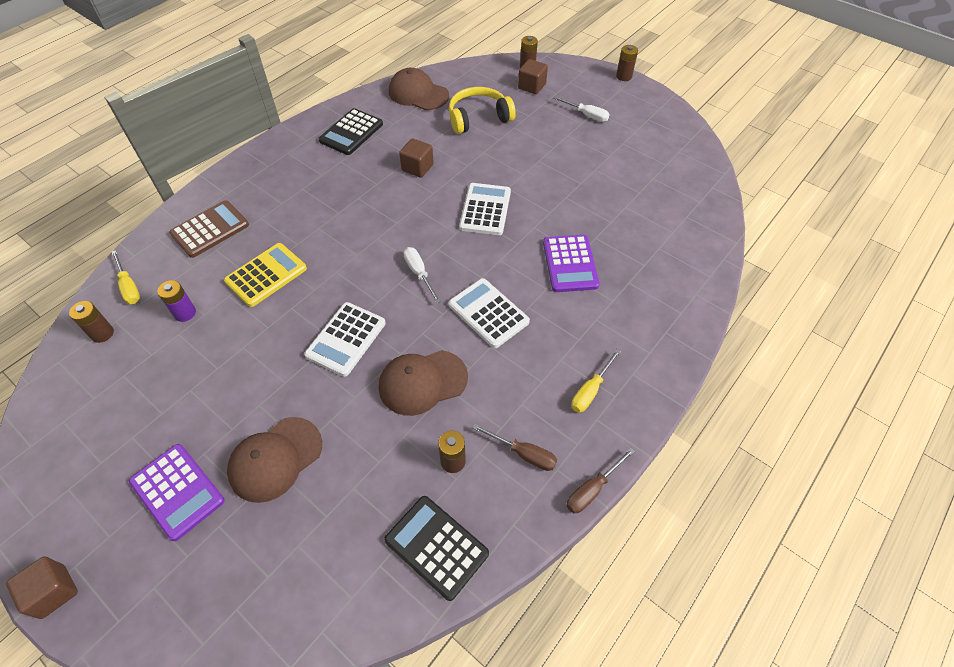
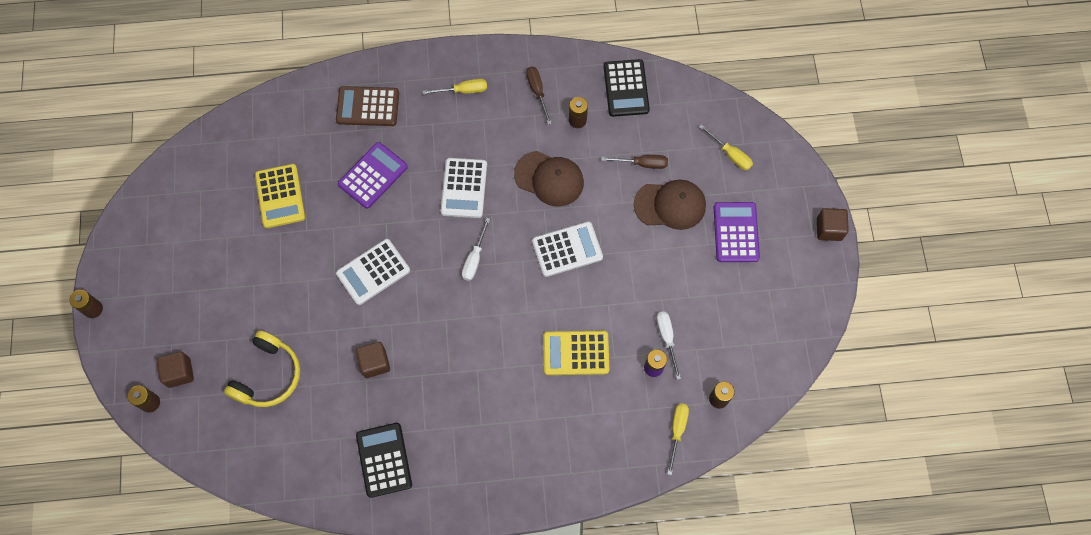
camera: 135 degrees left, 15 degrees up
(210, 229) = (583, 441): brown calculator -> brown calculator (368, 107)
(244, 578) = (730, 154): none -> yellow screwdriver
(351, 132) = (384, 460): black calculator -> black calculator turned 90 degrees counterclockwise
(418, 93) = (279, 460): brown cap -> none
(478, 118) = (268, 375): yellow headphones -> yellow headphones turned 90 degrees counterclockwise
(586, 115) = (184, 295): white screwdriver -> white screwdriver (666, 338)
(592, 489) = (523, 46): brown screwdriver -> brown screwdriver (642, 163)
(613, 201) = (280, 196): none -> yellow calculator

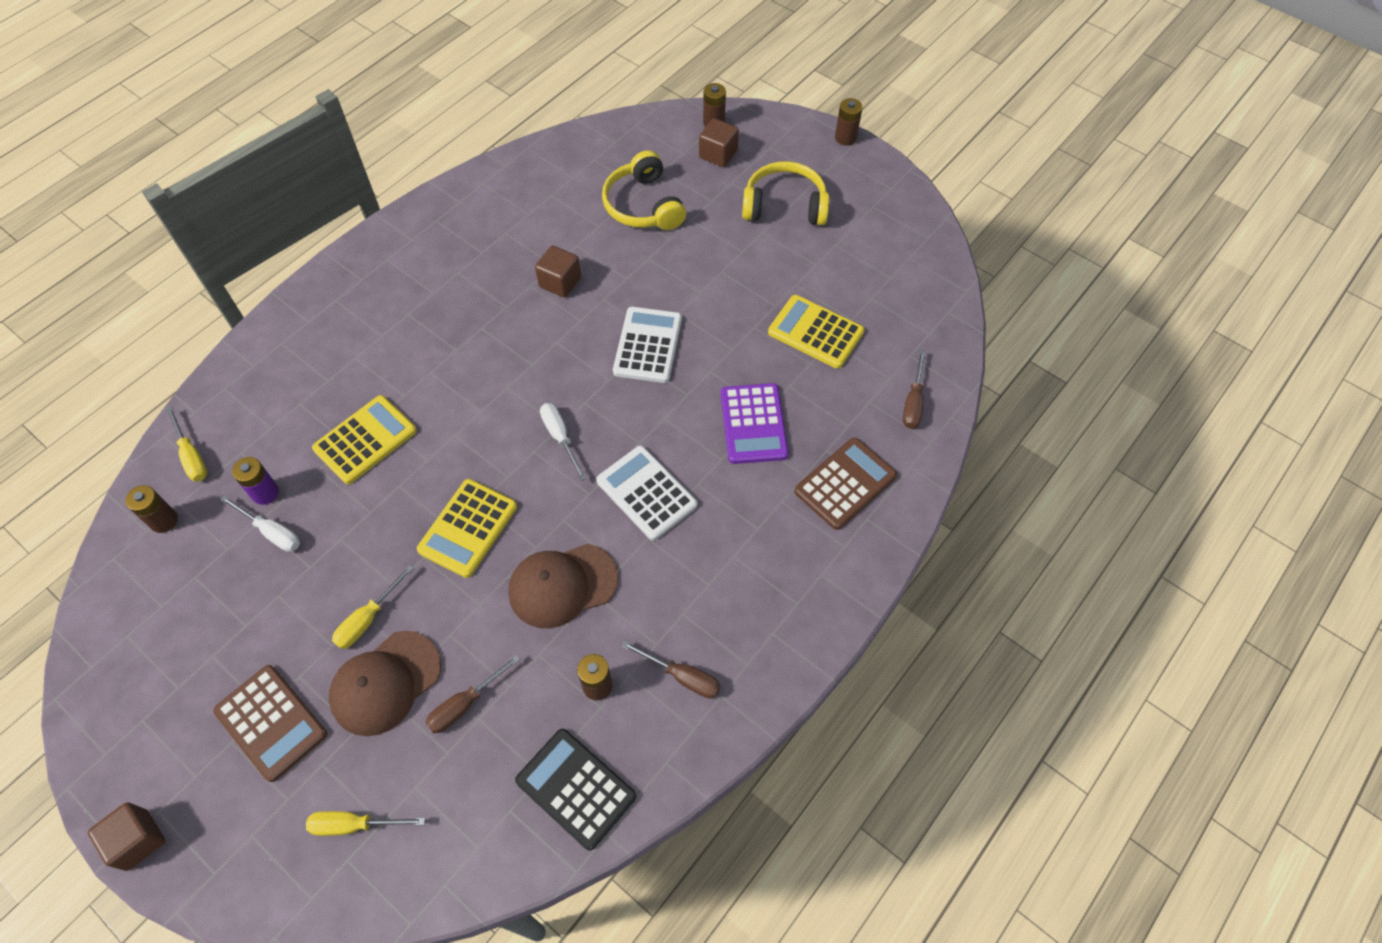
camera: 135 degrees right, 10 degrees down
(192, 293) = (784, 206): none -> yellow headphones
(284, 114) = (913, 402): none -> brown screwdriver
(384, 460) = (472, 228): black calculator -> none
(463, 90) = (768, 596): yellow screwdriver -> yellow screwdriver (368, 619)
(567, 249) = (468, 528): white calculator -> yellow calculator
(736, 232) = (271, 722): purple calculator -> brown calculator

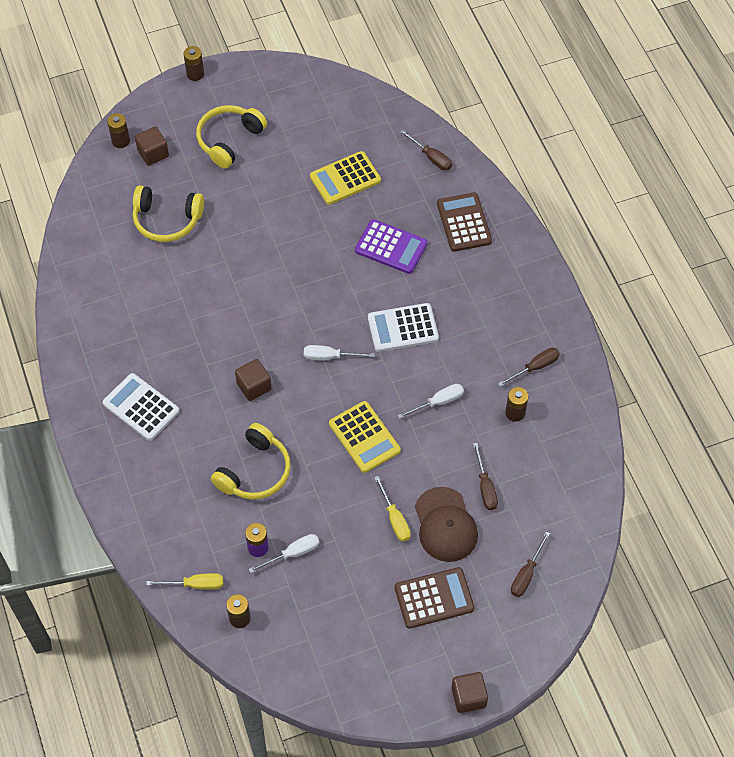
camera: 60 degrees left, 0 degrees up
(354, 825) = (526, 574): yellow screwdriver -> brown screwdriver
(365, 440) = (254, 471): yellow calculator -> yellow headphones
(560, 282) = (200, 300): brown cube -> brown cube (254, 386)
(562, 585) = (438, 402): brown cap -> white screwdriver
(576, 788) = (570, 451): black calculator -> none
(648, 345) = (290, 274): white calculator -> white calculator (141, 407)

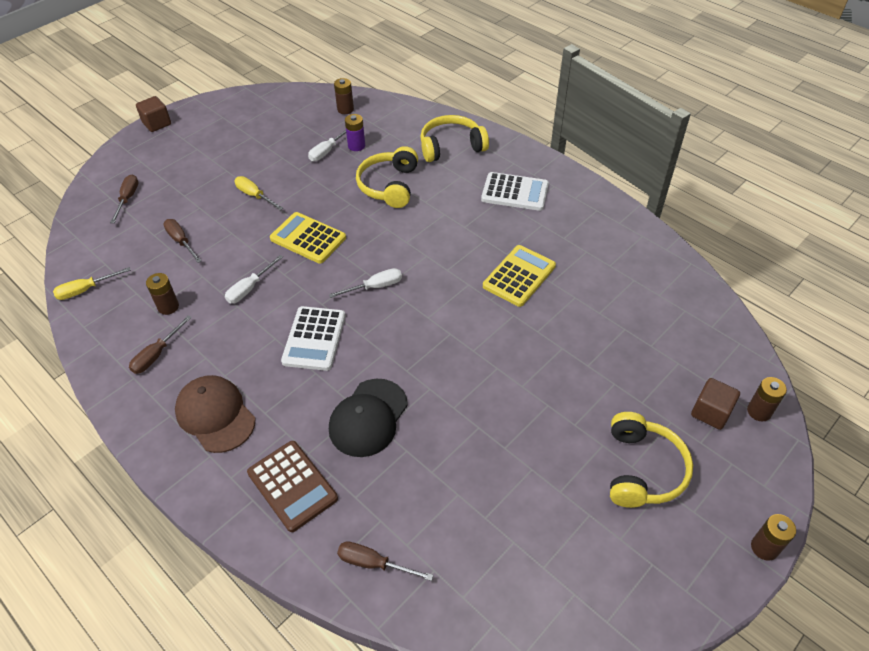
camera: 155 degrees right, 10 degrees down
(167, 220) = (629, 346): yellow headphones -> yellow headphones (451, 147)
(195, 584) = (389, 114): yellow screwdriver -> yellow screwdriver (86, 290)
(254, 386) = (430, 239): brown cube -> none
(345, 179) = (469, 480): yellow calculator -> yellow calculator (519, 276)
(391, 247) = (368, 418): purple calculator -> black cap
(403, 328) = (314, 339): white calculator -> white calculator turned 135 degrees clockwise
(434, 598) = (202, 162): brown calculator -> none
(445, 525) = (209, 206): brown cap -> brown cap (215, 415)

